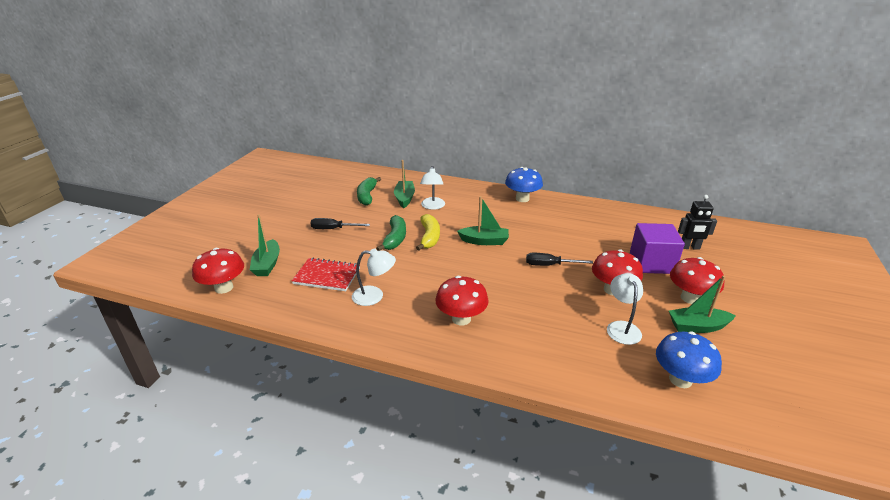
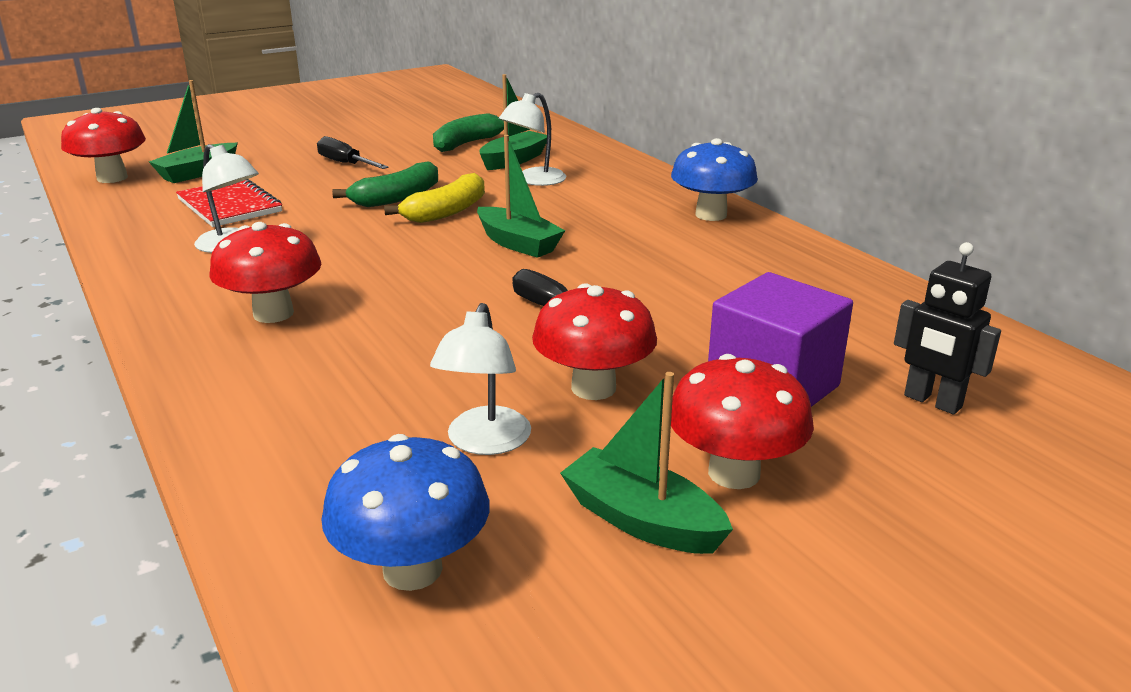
camera: 40 degrees right, 5 degrees down
(621, 327) = (484, 442): white lamp -> white lamp turned 150 degrees clockwise

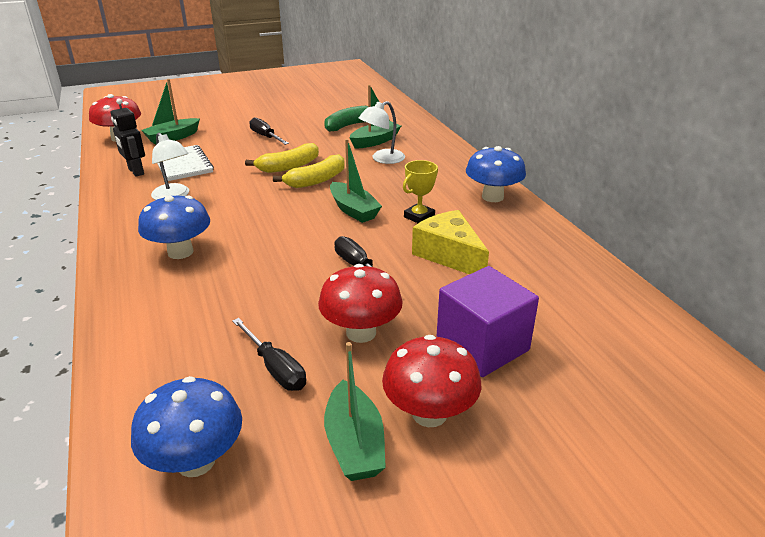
camera: 10 degrees right, 5 degrees up
(230, 206) = (183, 165): red notebook -> white notebook
(273, 314) = (180, 252): red mushroom -> blue mushroom
(397, 198) = (288, 167): green banana -> yellow banana
(484, 442) = (275, 368): white lamp -> black screwdriver
(617, 245) = (419, 217): none -> yellow trophy
(642, 520) = (354, 443): green boat -> green boat turned 150 degrees counterclockwise
(680, 286) = (449, 255): none -> yellow cheese
(932, 402) = (591, 371): black robot -> black robot (135, 171)

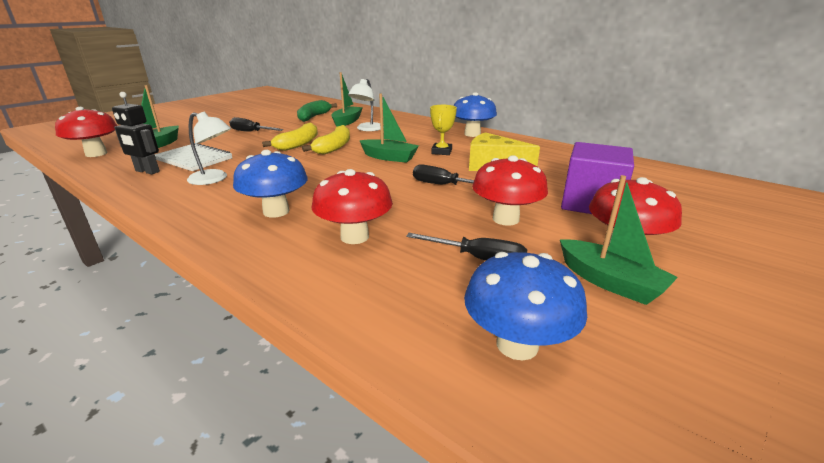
camera: 30 degrees left, 5 degrees down
(207, 303) = (354, 237): none -> red mushroom

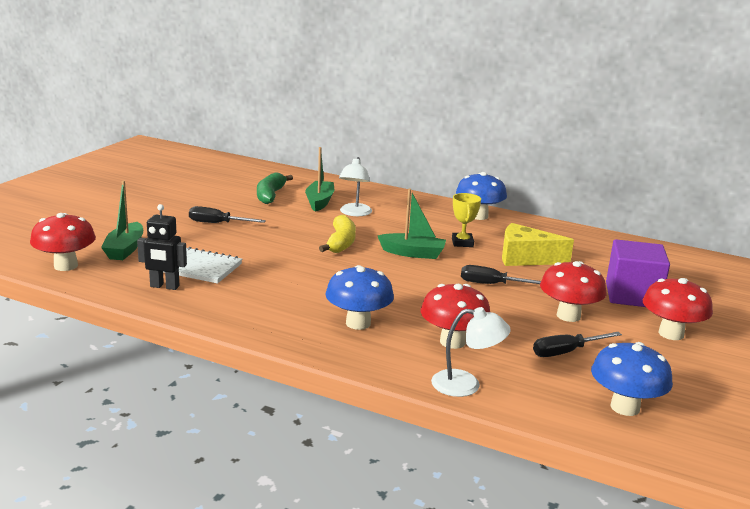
camera: 15 degrees left, 5 degrees down
(214, 179) = (253, 291): white lamp -> white lamp (466, 385)
(298, 144) = (295, 240): yellow banana -> none
(478, 258) = (566, 352): black screwdriver -> black screwdriver turned 150 degrees clockwise
(609, 282) = (669, 361): green boat -> none

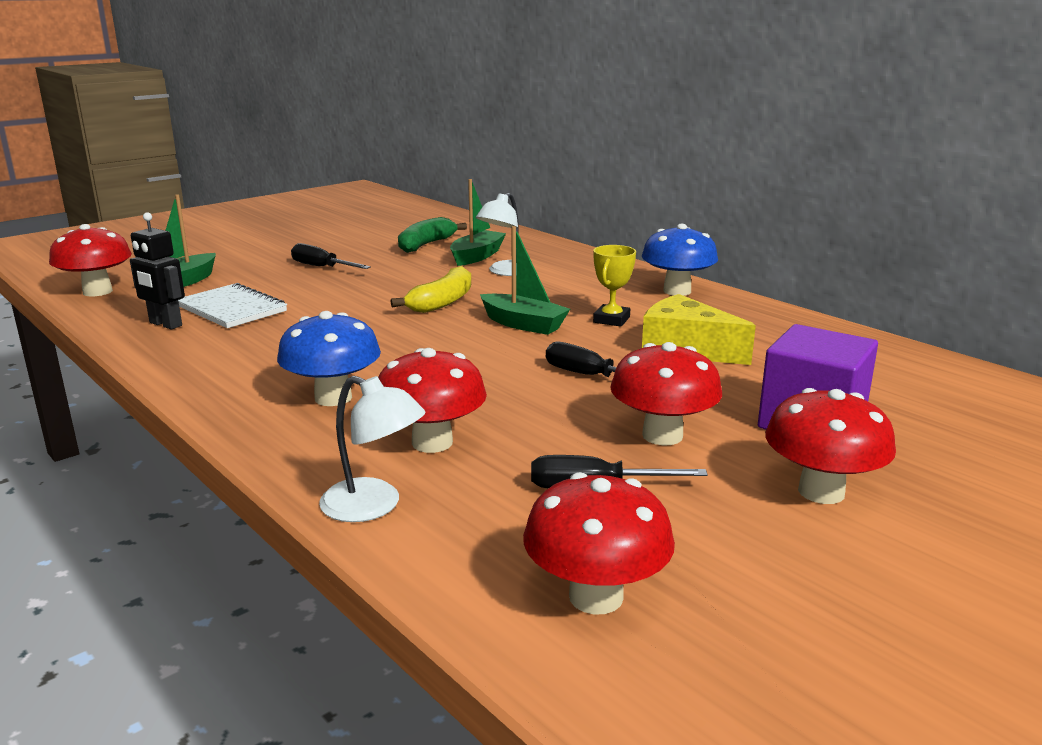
camera: 25 degrees right, 0 degrees up
(625, 407) = (596, 597): blue mushroom -> red mushroom

